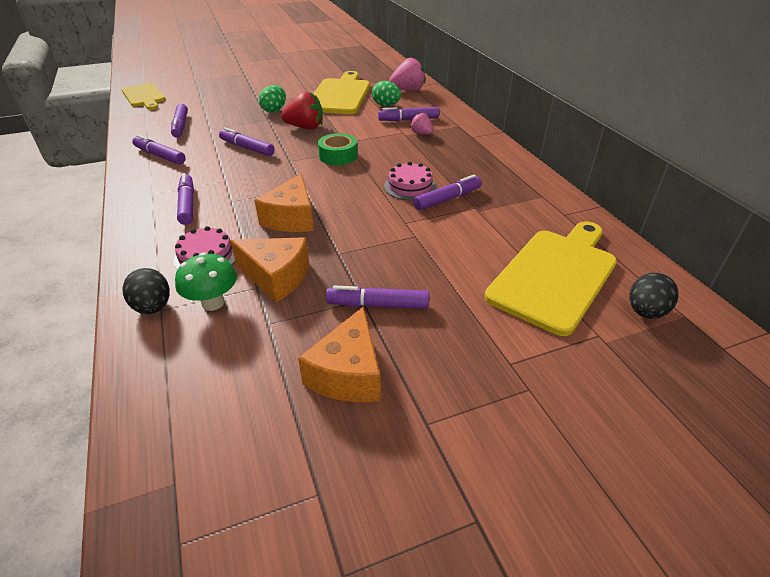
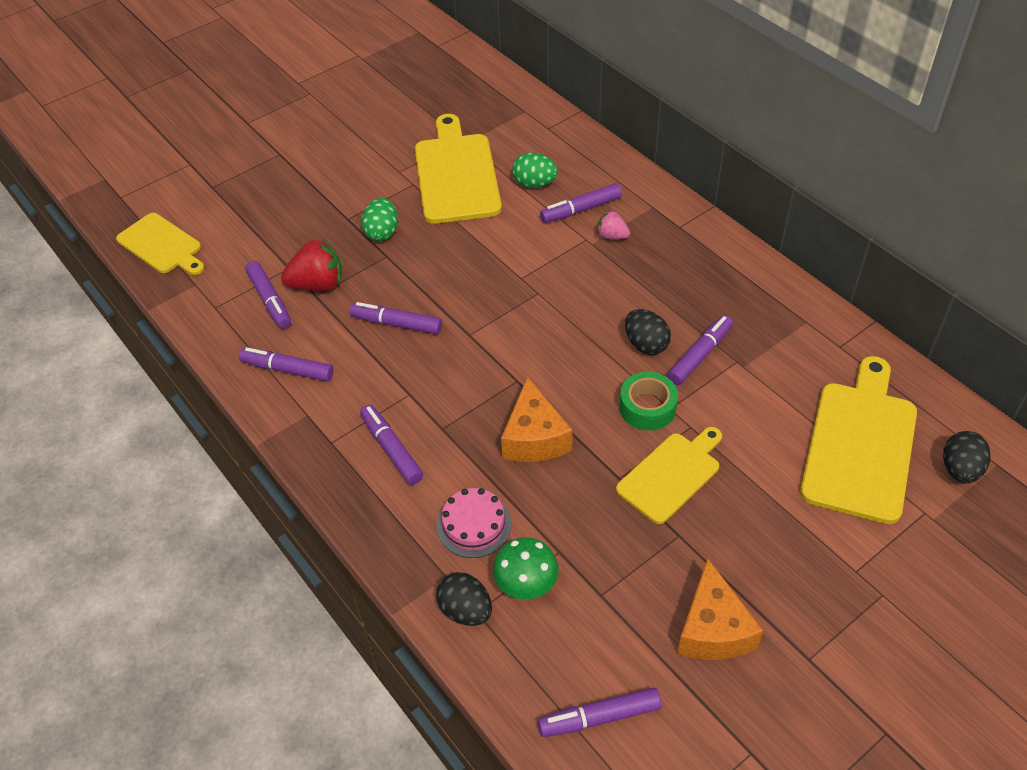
camera: 15 degrees left, 10 degrees up
(276, 277) = (571, 531): orange cheese -> none
(305, 127) = (449, 261): red strawberry -> red strawberry (318, 284)
(338, 156) = (527, 309): green tape -> green tape (647, 407)
(377, 305) = (699, 537): purple marker -> purple marker (599, 717)
(381, 260) = (671, 474): none -> yellow cutting board
(408, 90) = (547, 139): pink strawberry -> none
(410, 186) = (646, 344): pink cake -> black egg

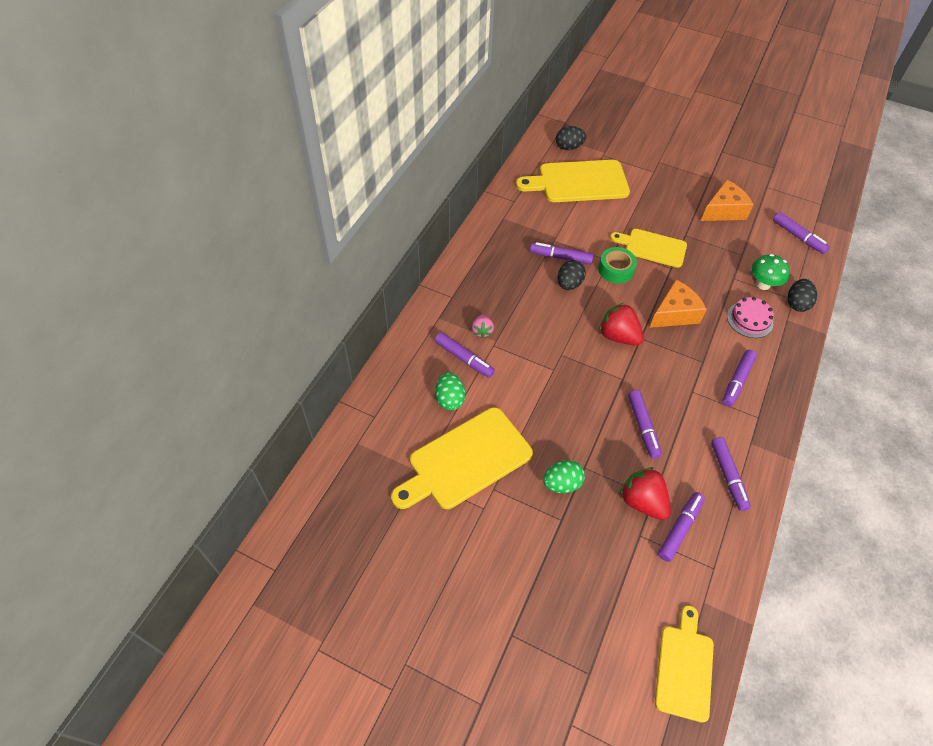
camera: 120 degrees left, 5 degrees up
(533, 358) = (618, 336): none -> red strawberry

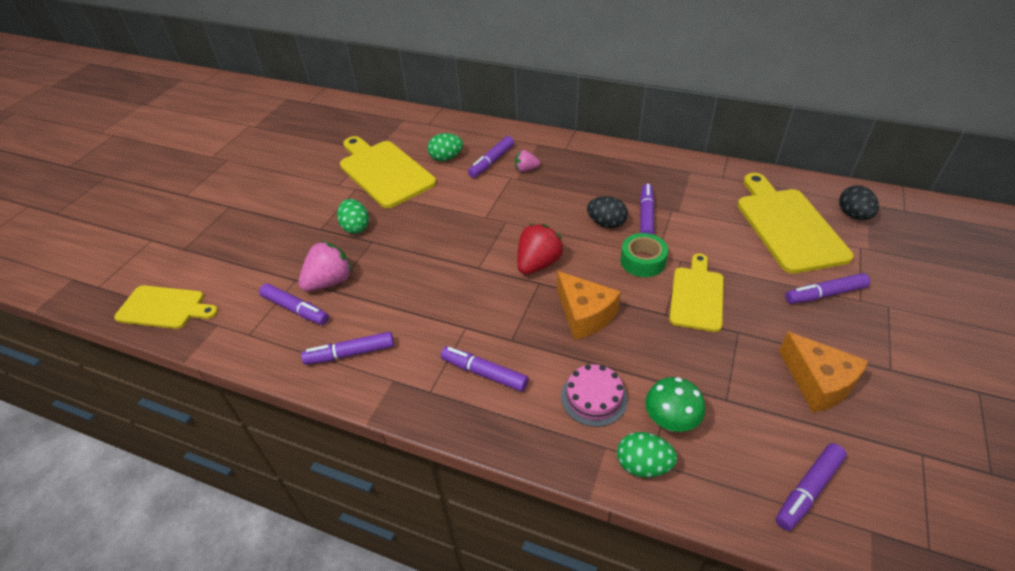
camera: 90 degrees right, 10 degrees down
(642, 501) = (329, 282): red strawberry -> pink strawberry
(643, 427) = (416, 283): purple marker -> purple marker (824, 294)
(796, 303) = (643, 465): black egg -> green egg

